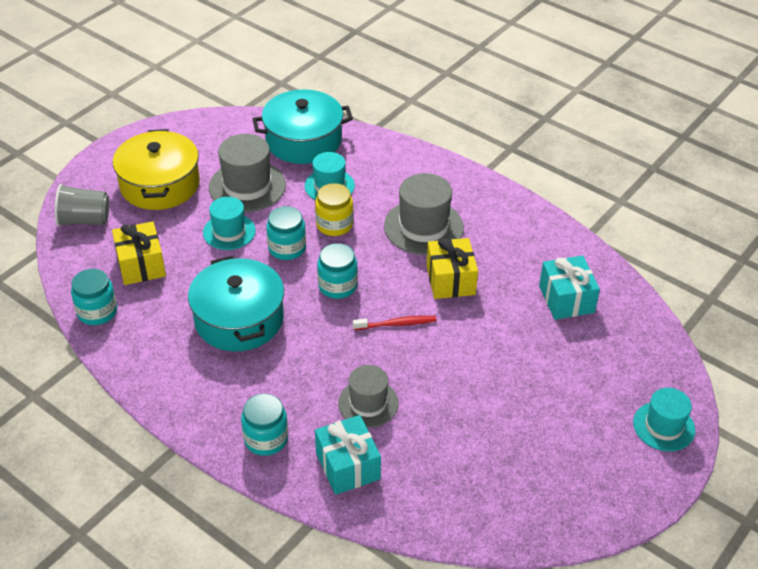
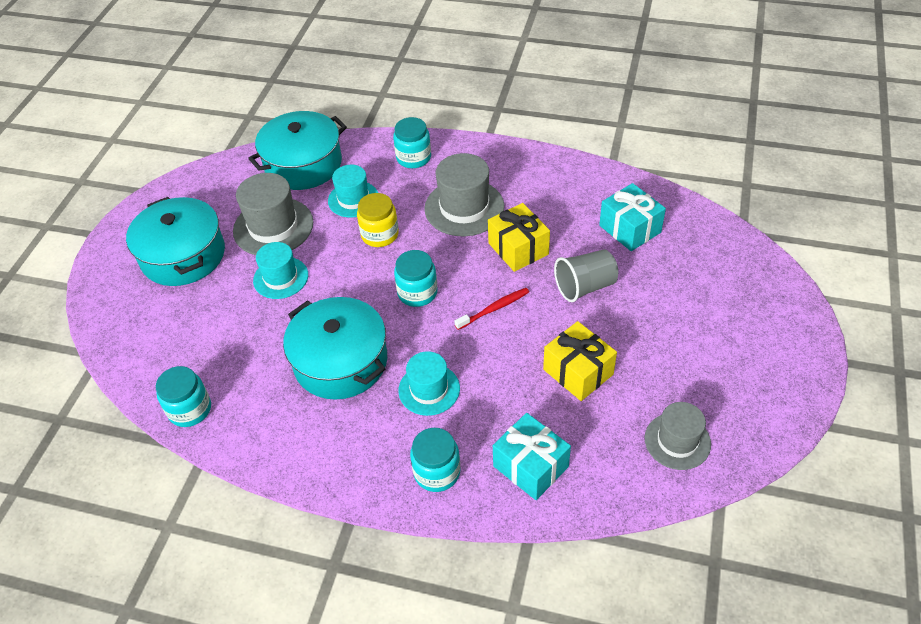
camera: 20 degrees left, 5 degrees up
(84, 220) = (123, 319): grey cup -> grey cup (585, 287)
(141, 265) = (209, 344): yellow gift -> yellow gift (578, 372)
(160, 184) = (183, 255): yellow pot -> turquoise pot
(287, 248) = (347, 273): turquoise jar -> turquoise jar (413, 158)
(368, 403) = (513, 396): grey hat -> grey hat (677, 441)
(663, 426) = (781, 313): turquoise hat -> turquoise hat (429, 389)

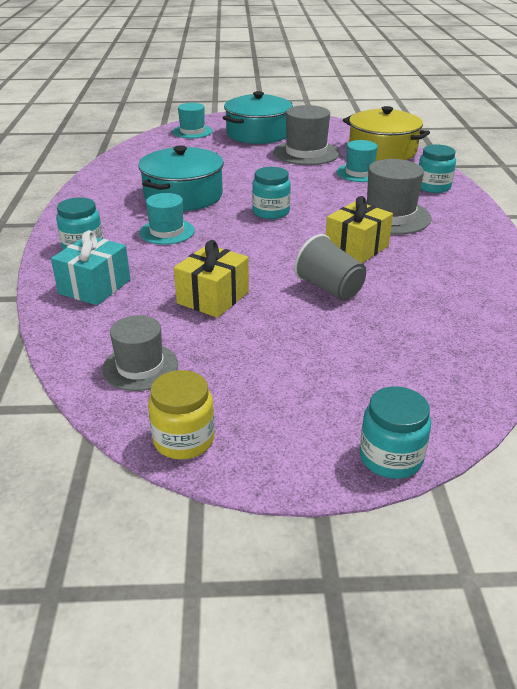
camera: 70 degrees right, 15 degrees down
(190, 409) = (123, 159): turquoise jar -> turquoise jar (390, 457)
(281, 278) = (256, 164): turquoise hat -> turquoise hat (192, 131)
(303, 164) = (382, 151): turquoise pot -> yellow pot
(380, 235) = (327, 188): yellow jar -> yellow jar (184, 439)
(494, 309) = (271, 246): red toothbrush -> none
(630, 229) = (437, 306): turquoise gift -> none

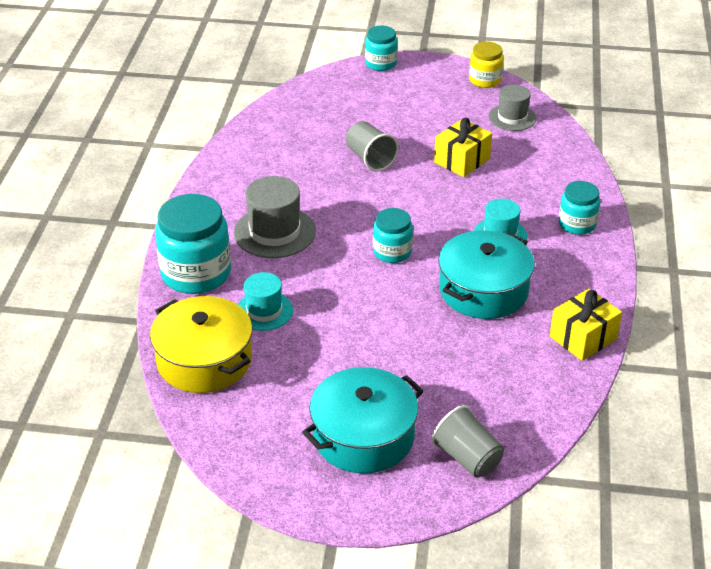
camera: 170 degrees left, 5 degrees up
(94, 286) = (555, 180): turquoise gift -> none
(192, 131) = (467, 458): turquoise hat -> grey cup
(306, 153) = (311, 368): grey hat -> none
(356, 248) = (328, 196): yellow gift -> yellow gift (583, 338)
(433, 187) = (196, 273): turquoise jar -> turquoise jar, size x1.76

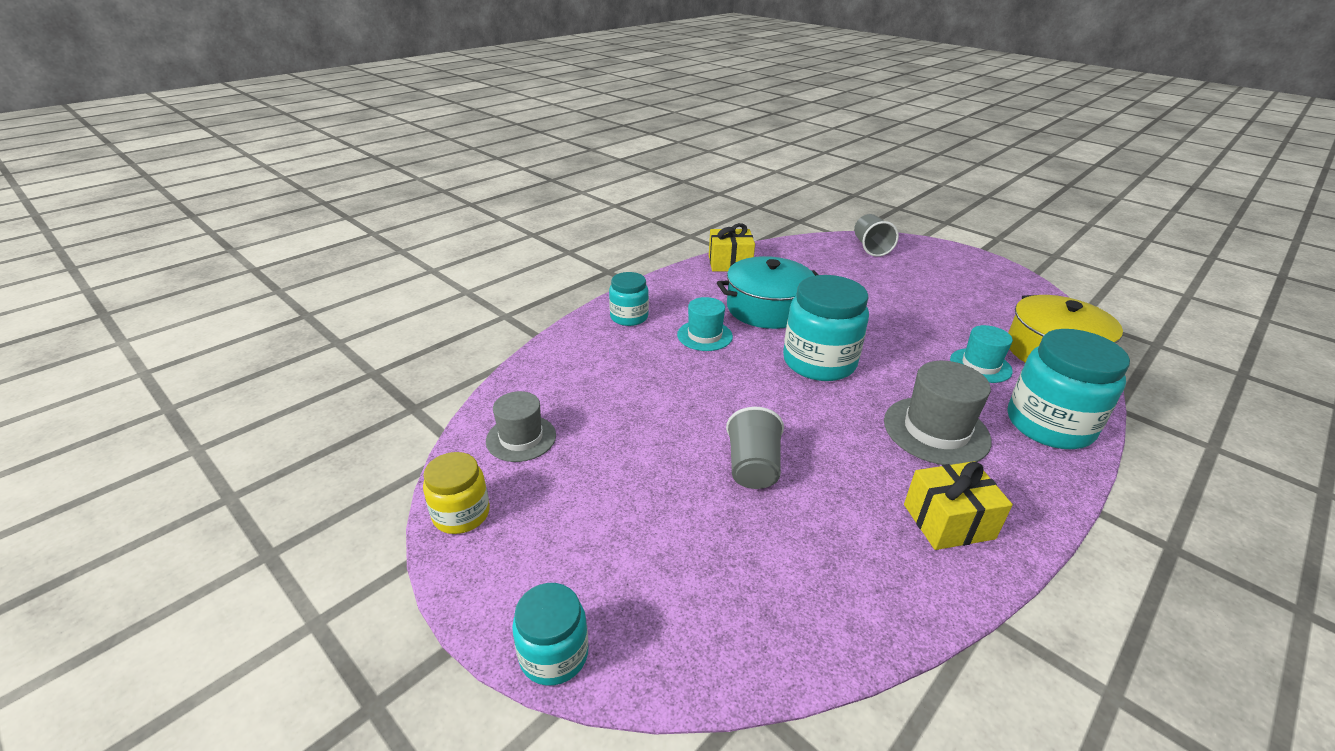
camera: 145 degrees left, 5 degrees down
(363, 436) = (934, 275): turquoise pot -> none
(392, 252) = (819, 362): turquoise jar -> turquoise jar, size x1.76
(462, 160) = (649, 414): yellow gift -> yellow gift (948, 521)

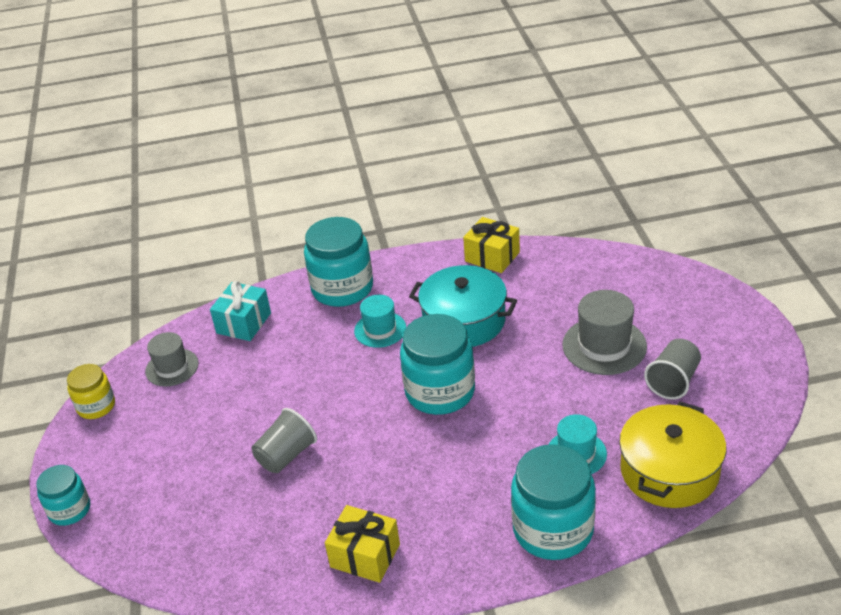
camera: 40 degrees right, 5 degrees up
(560, 372) = (244, 323): none -> turquoise gift
(629, 317) = (342, 288): turquoise jar -> turquoise jar, size x1.76
(871, 248) = (661, 283): grey cup -> grey cup (673, 381)
(936, 430) = (452, 490): grey hat -> grey hat (604, 346)

